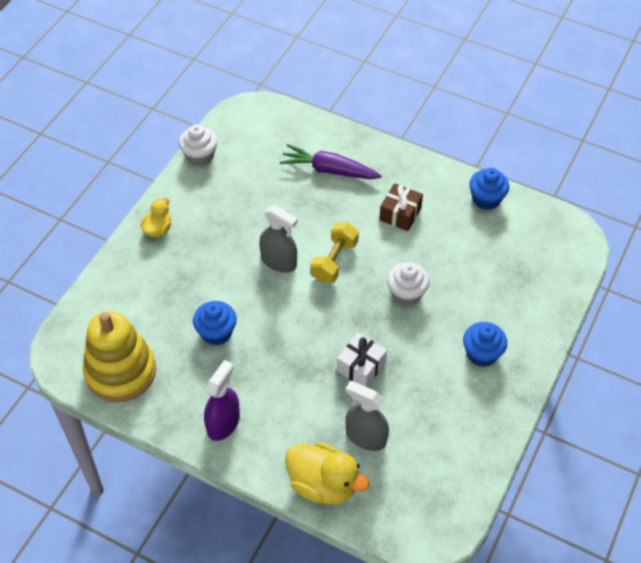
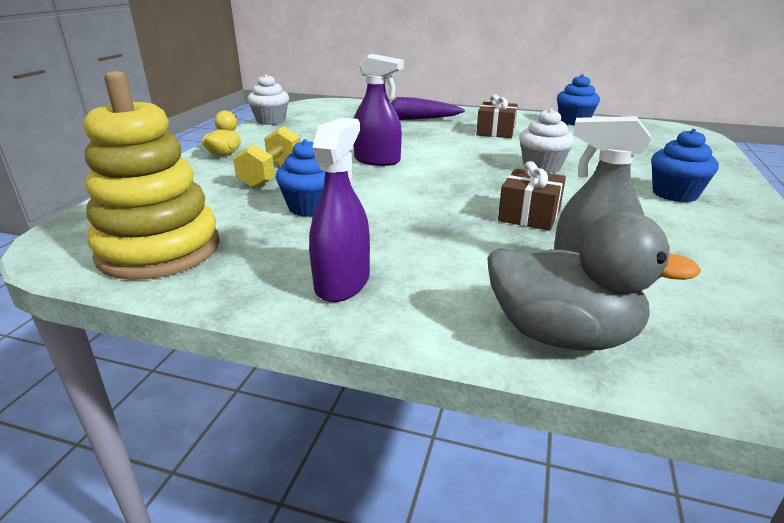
camera: 10 degrees left, 25 degrees down
(279, 261) = (377, 160): grey spray bottle -> purple spray bottle
(323, 484) = (562, 335): yellow duck -> grey duck
(334, 261) = (442, 156): yellow dumbbell -> yellow dumbbell (271, 175)
(361, 367) = (529, 215): white gift -> brown gift

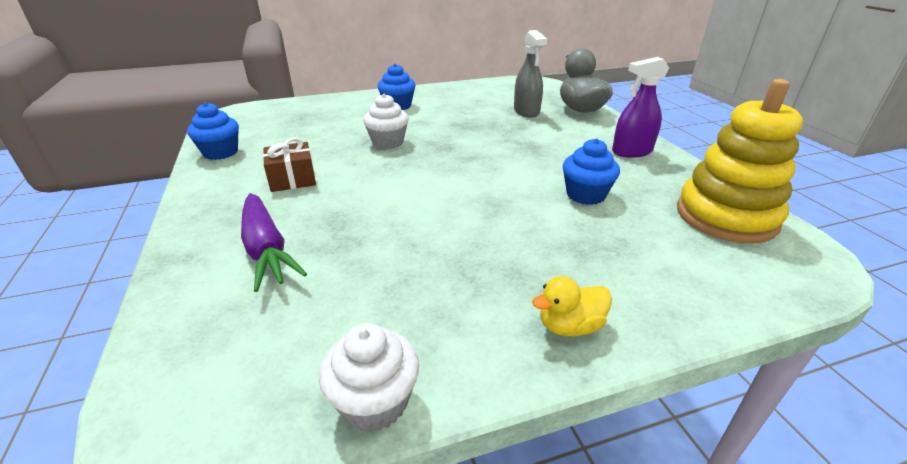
camera: 125 degrees left, 5 degrees up
(271, 175) = (567, 246): yellow dumbbell -> none
(377, 160) = (454, 208): purple spray bottle -> none
(529, 215) = (483, 131): brown gift -> none

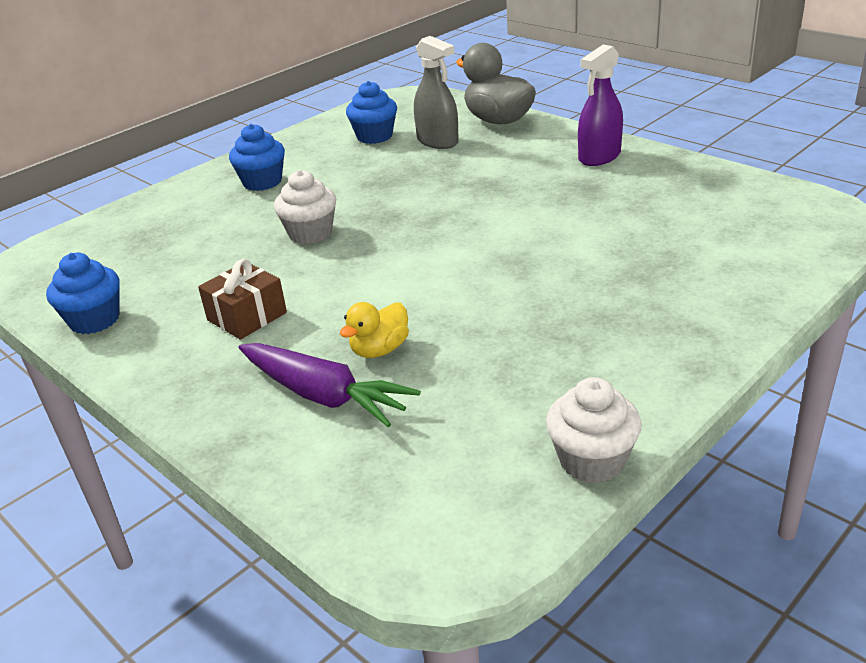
camera: 25 degrees left, 0 degrees up
(569, 326) = (689, 341): yellow duck -> yellow duck (380, 350)
(585, 195) = (596, 220): blue cupcake -> blue cupcake (374, 136)
(726, 216) = (737, 198): yellow stacking toy -> none

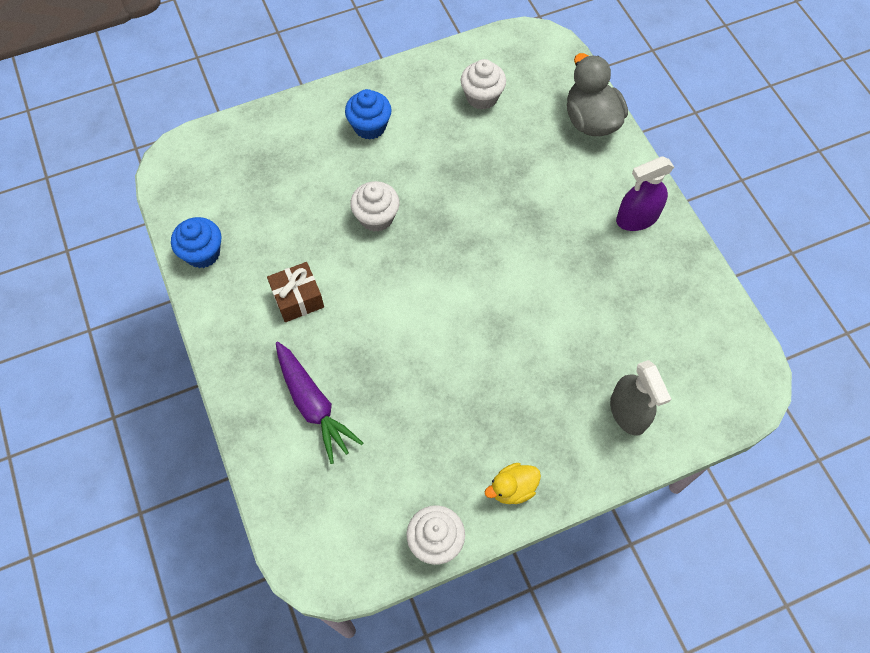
camera: 20 degrees right, 30 degrees up
(374, 136) = (482, 97): blue cupcake -> white cupcake
(380, 350) = (365, 377): yellow duck -> yellow duck (512, 488)
(437, 141) = (526, 130): grey spray bottle -> grey spray bottle (628, 412)

